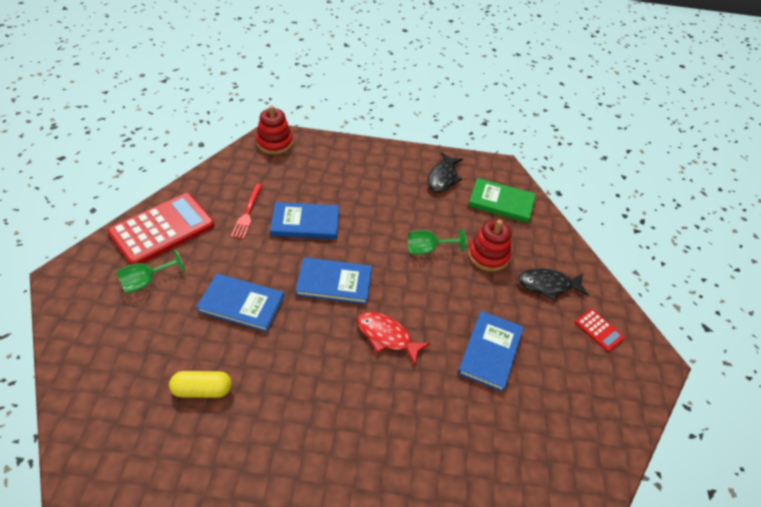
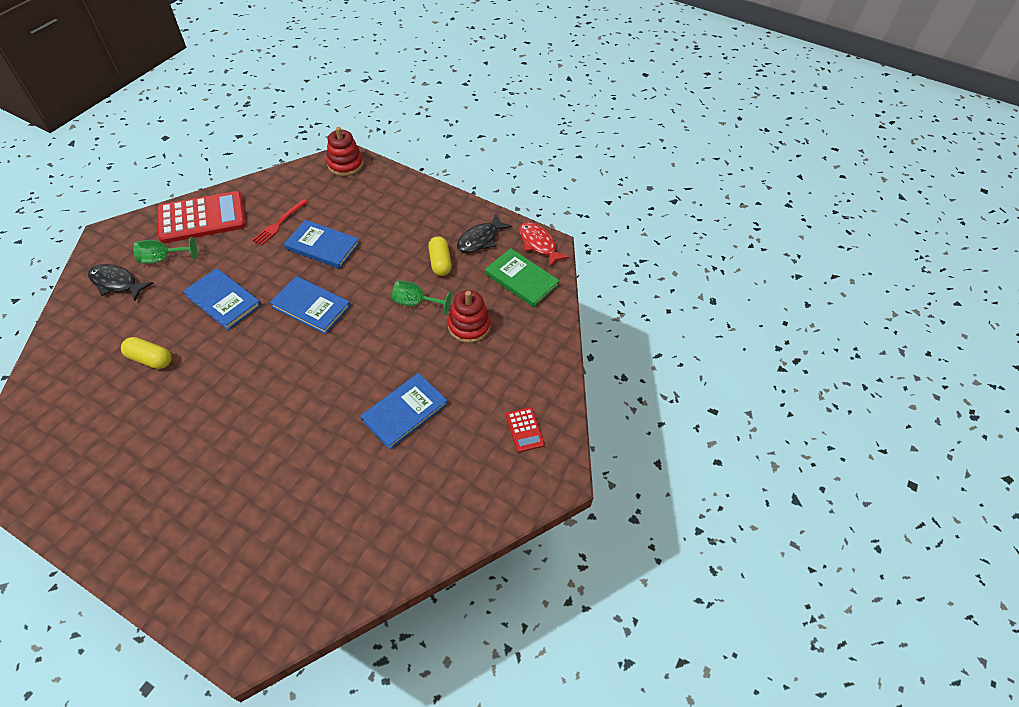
camera: 25 degrees right, 5 degrees up
(387, 336) = (323, 367): red fish -> red fish (538, 244)
(423, 207) = (440, 262): none -> yellow capsule
(548, 285) = (506, 372): black fish -> black fish (116, 283)

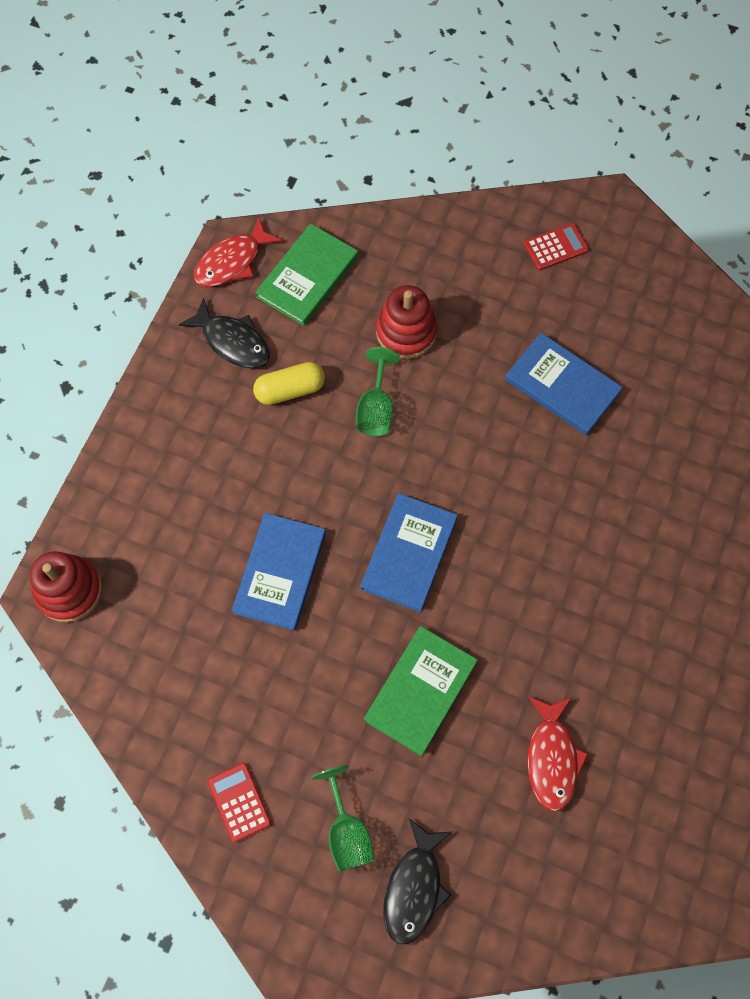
camera: 95 degrees left, 15 degrees up
(150, 359) = (552, 758): yellow capsule -> red fish
(202, 218) = (239, 802): red calculator -> red calculator, size x0.45
(223, 300) = (420, 691): blue book -> green book
(279, 223) = (236, 660): red fork -> none

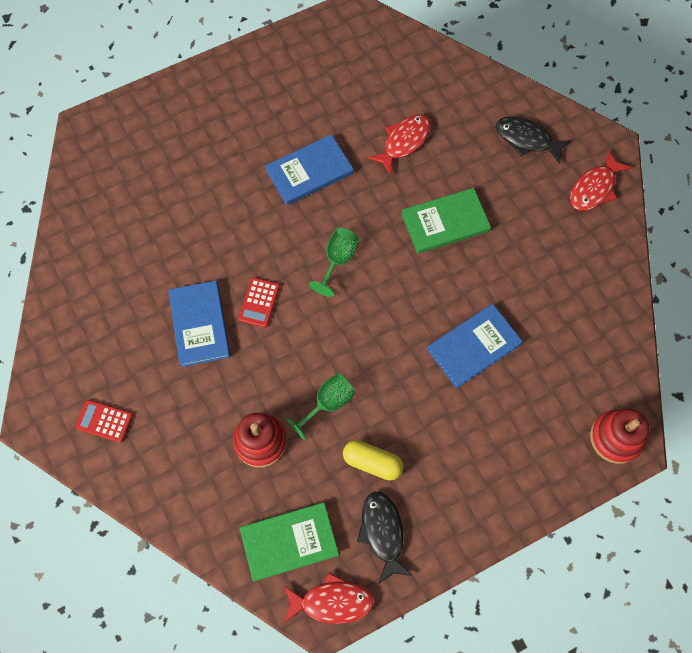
camera: 140 degrees left, 0 degrees up
(239, 802) = (591, 242): red calculator -> red calculator (259, 302)
(284, 884) = (594, 188): none -> red fish
(347, 831) = (542, 187): green goblet -> green goblet (338, 260)
(408, 553) = (387, 298): blue book -> blue book (309, 172)
(414, 888) = (526, 139): black fish -> black fish turned 120 degrees counterclockwise

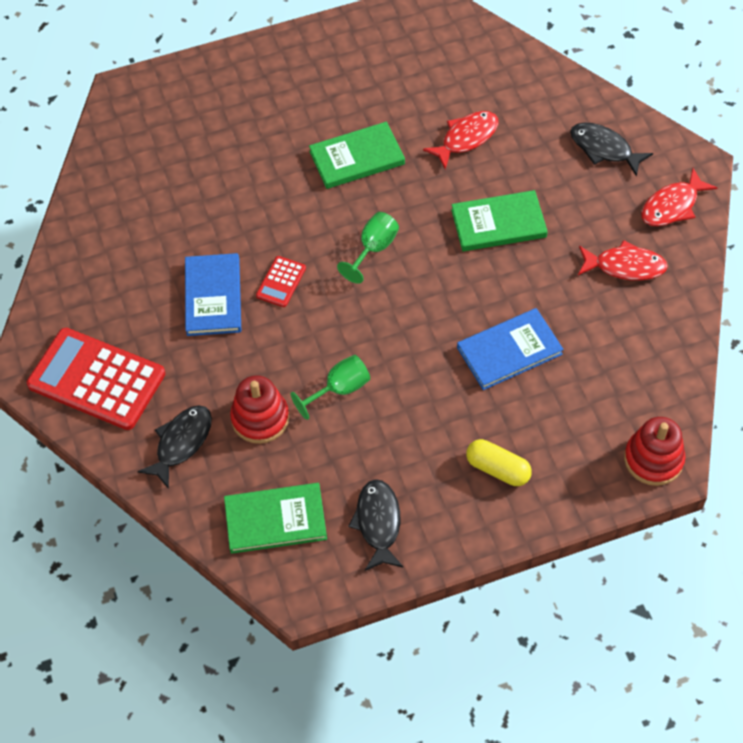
camera: 10 degrees right, 10 degrees down
(104, 421) = (96, 380): red calculator -> red calculator, size x2.21
(192, 475) = (181, 443): none -> black fish
(309, 172) = (357, 158): blue book -> green book
(332, 602) = (312, 584): red fish -> red fish (625, 266)
(372, 462) = (378, 453): yellow capsule -> yellow capsule (498, 469)

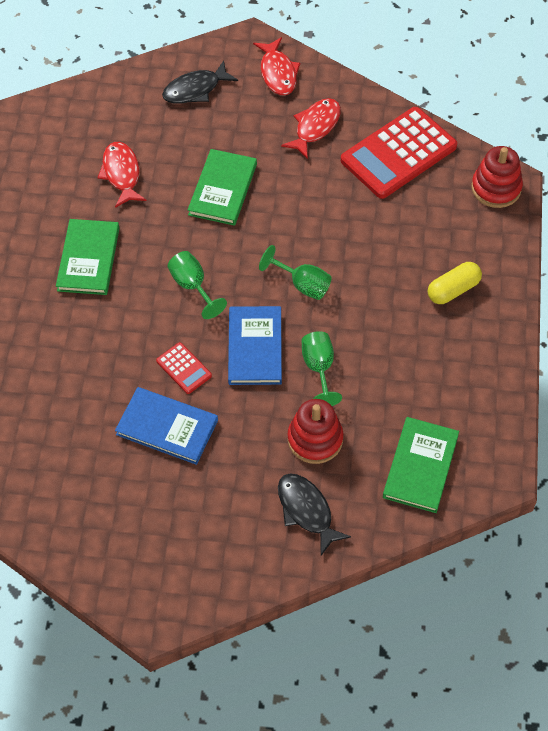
camera: 65 degrees left, 0 degrees up
(96, 380) = (200, 557): red calculator -> red calculator (398, 154)
(378, 523) = (460, 392): black fish -> none
(427, 336) = (302, 284): none -> green goblet
(509, 351) = (349, 235): blue book -> blue book (255, 347)

